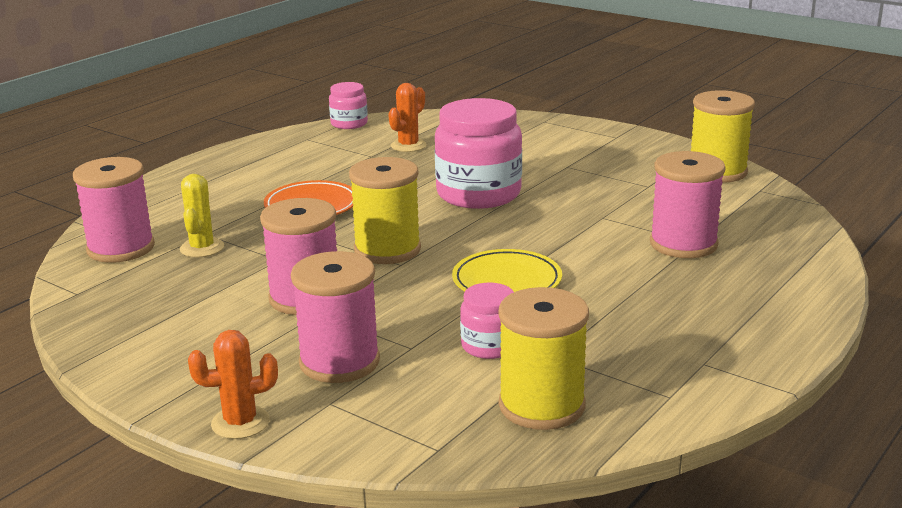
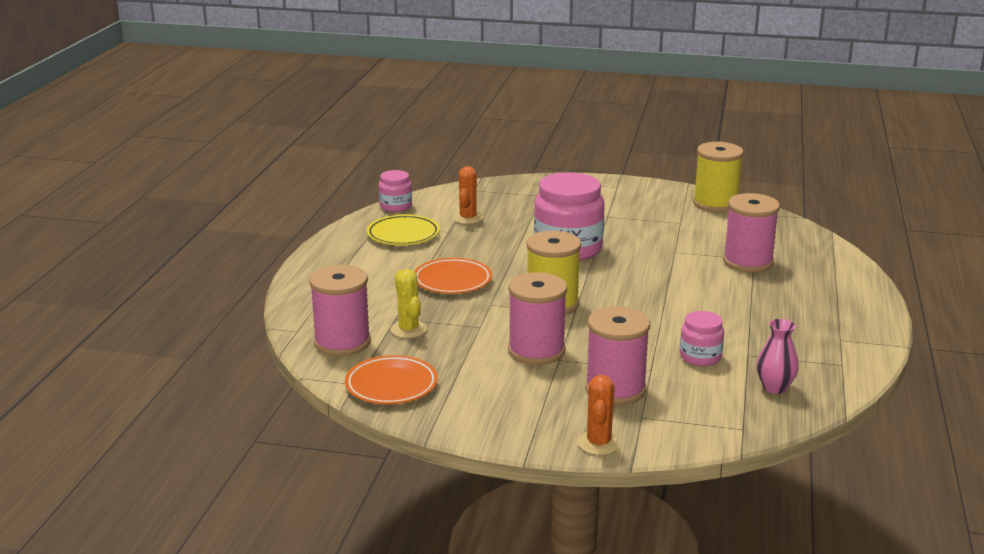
camera: 25 degrees left, 0 degrees up
(109, 302) = (391, 385): none -> orange plate
(240, 423) = (598, 443): orange cactus -> orange cactus turned 45 degrees counterclockwise
(507, 281) = (662, 311): yellow plate -> yellow plate (403, 234)
(541, 406) = (774, 387): yellow spool -> pink vase

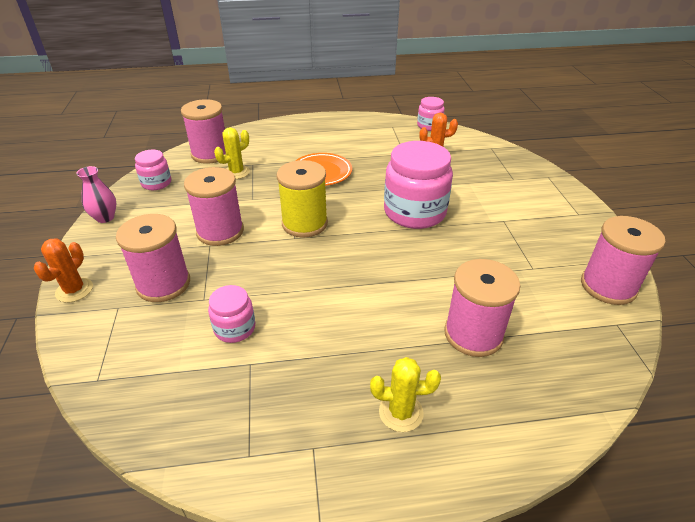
camera: 70 degrees right, 15 degrees up
(391, 385) = (156, 183): orange plate -> pink jar
(403, 234) = (384, 138): yellow plate -> none
(598, 443) = (74, 290): orange cactus -> orange cactus turned 60 degrees counterclockwise
(715, 204) = (608, 286): yellow spool -> pink spool
(774, 387) = (182, 395): pink vase -> pink vase (105, 217)
(816, 303) = (401, 412): none -> yellow cactus

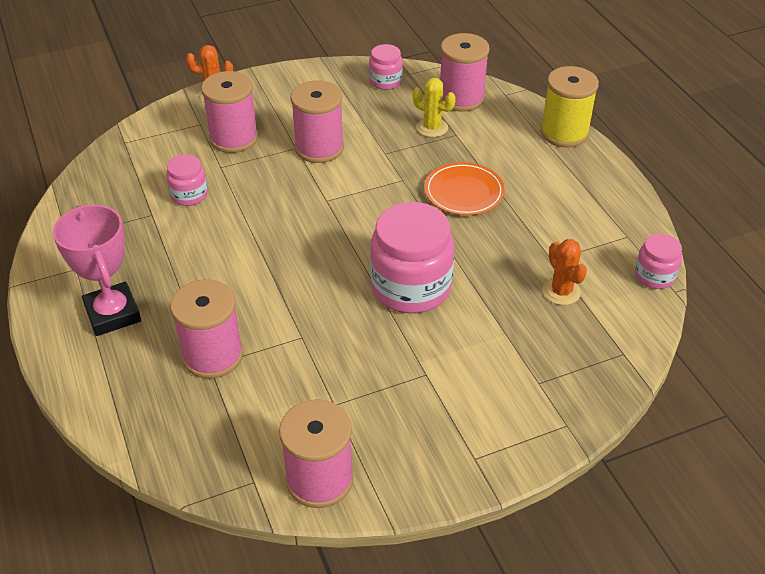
camera: 75 degrees right, 5 degrees up
(105, 217) = (315, 72): pink vase -> none
(304, 223) = (353, 202): yellow spool -> yellow spool (564, 133)
(401, 412) = (113, 313): yellow cactus -> pink trophy

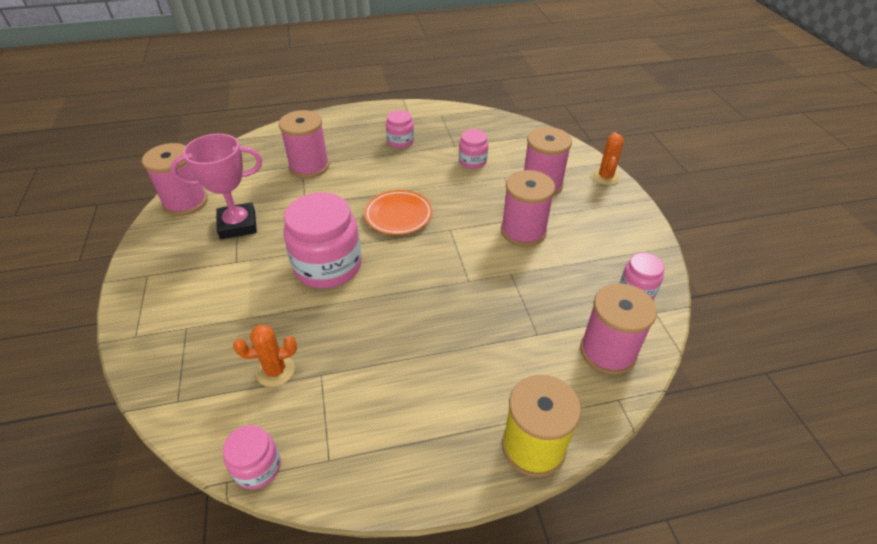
camera: 100 degrees right, 0 degrees up
(113, 313) = (364, 131): pink trophy -> pink trophy (238, 225)
(141, 269) = (400, 141): none -> pink jar
(432, 128) = (550, 316): yellow cactus -> none
(464, 192) = (439, 323): orange plate -> orange plate (398, 215)

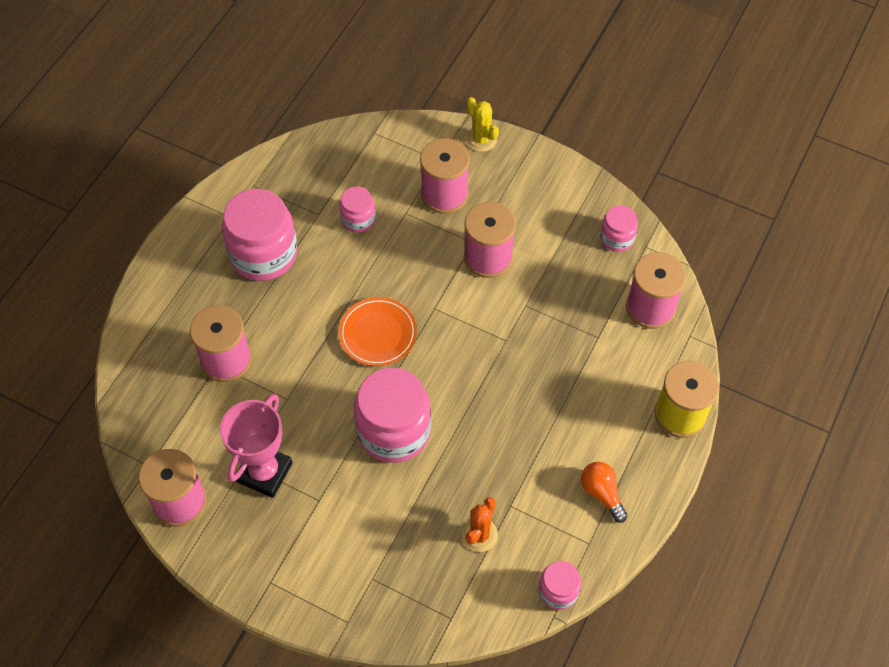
camera: 50 degrees left, 15 degrees up
(390, 436) = (602, 493): none -> orange light bulb
(400, 141) = (263, 254): pink jar -> pink jar, size x1.95
(605, 177) = (481, 139): orange cactus -> yellow cactus

